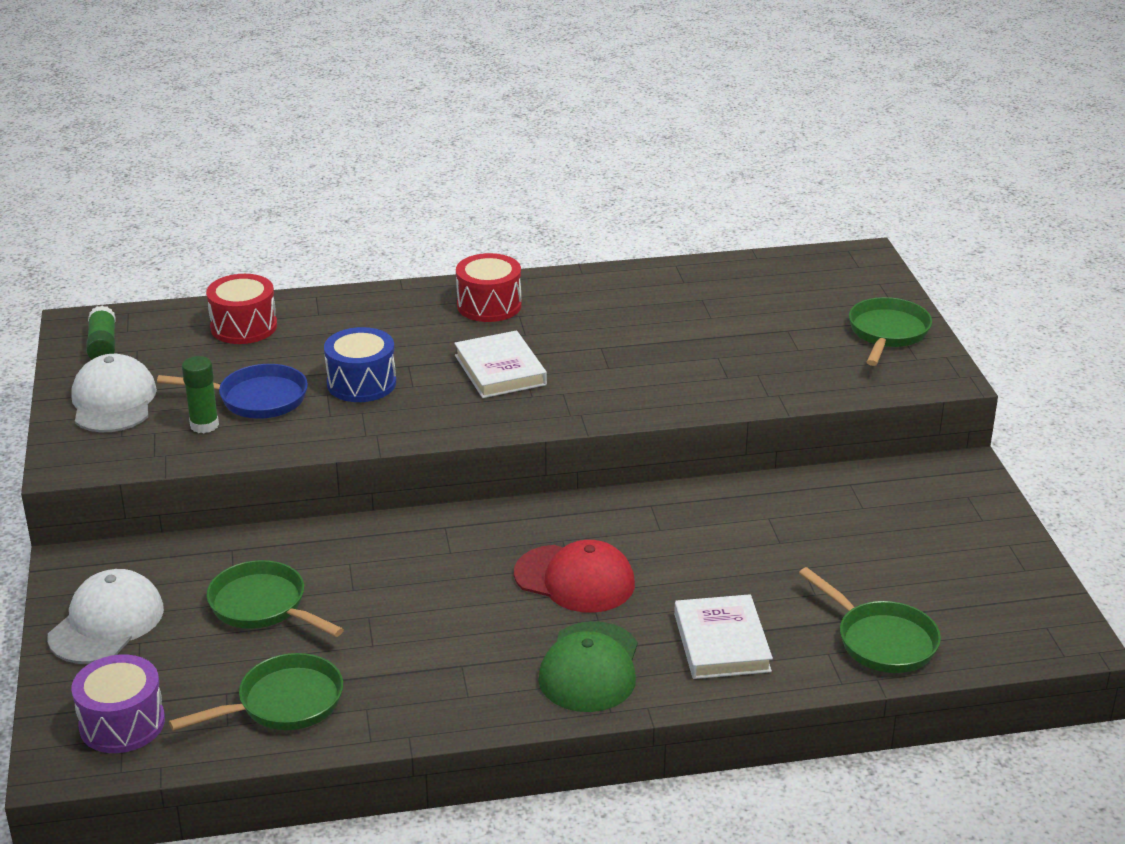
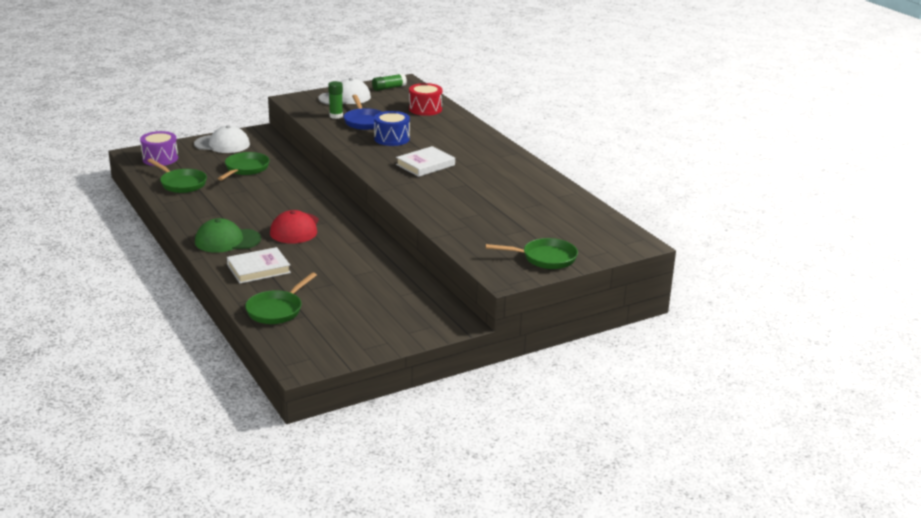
camera: 70 degrees right, 5 degrees down
(489, 305) = (488, 154): red drum -> none

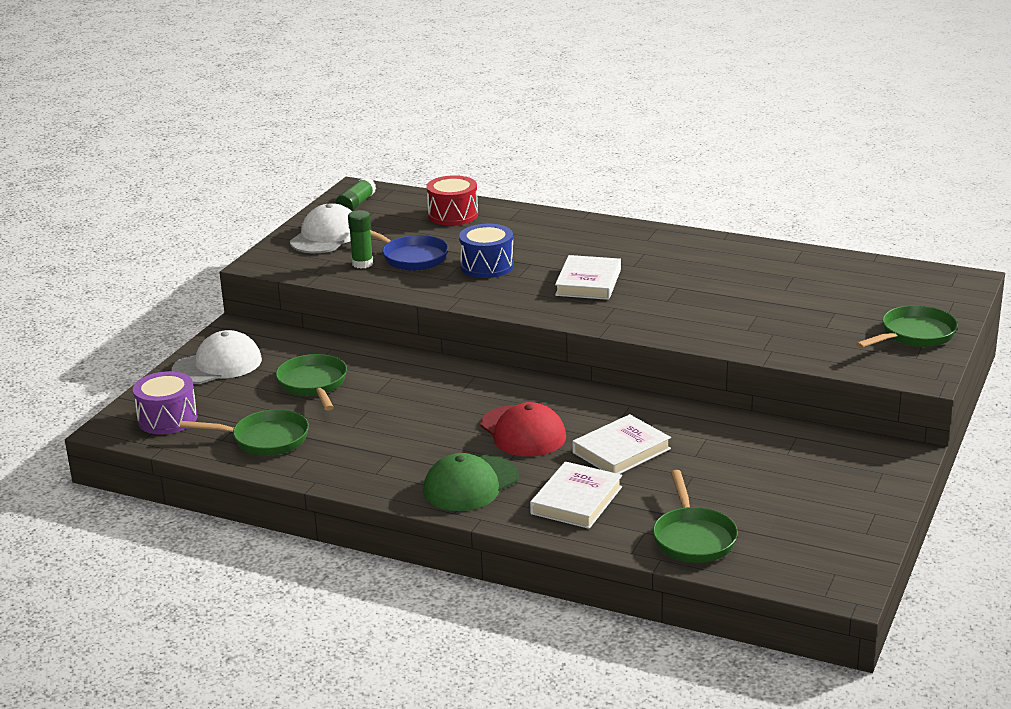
camera: 35 degrees left, 0 degrees up
(323, 257) = (621, 451): none -> white book

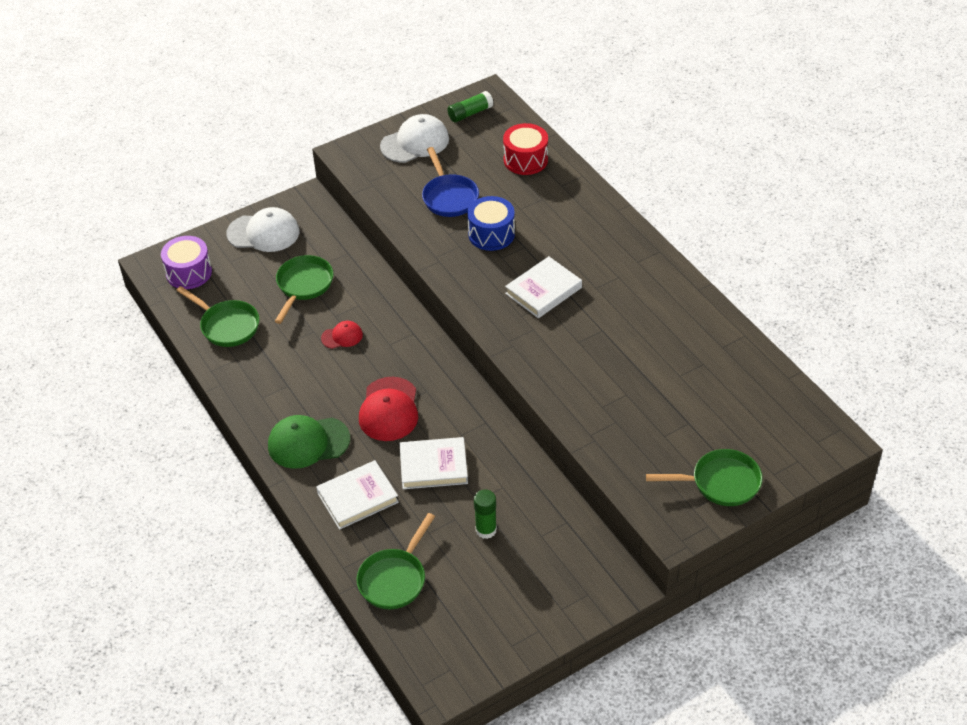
camera: 35 degrees right, 20 degrees up
(362, 264) = (410, 187): green glue stick -> green glue stick (486, 530)
(404, 403) = (342, 336): none -> red cap

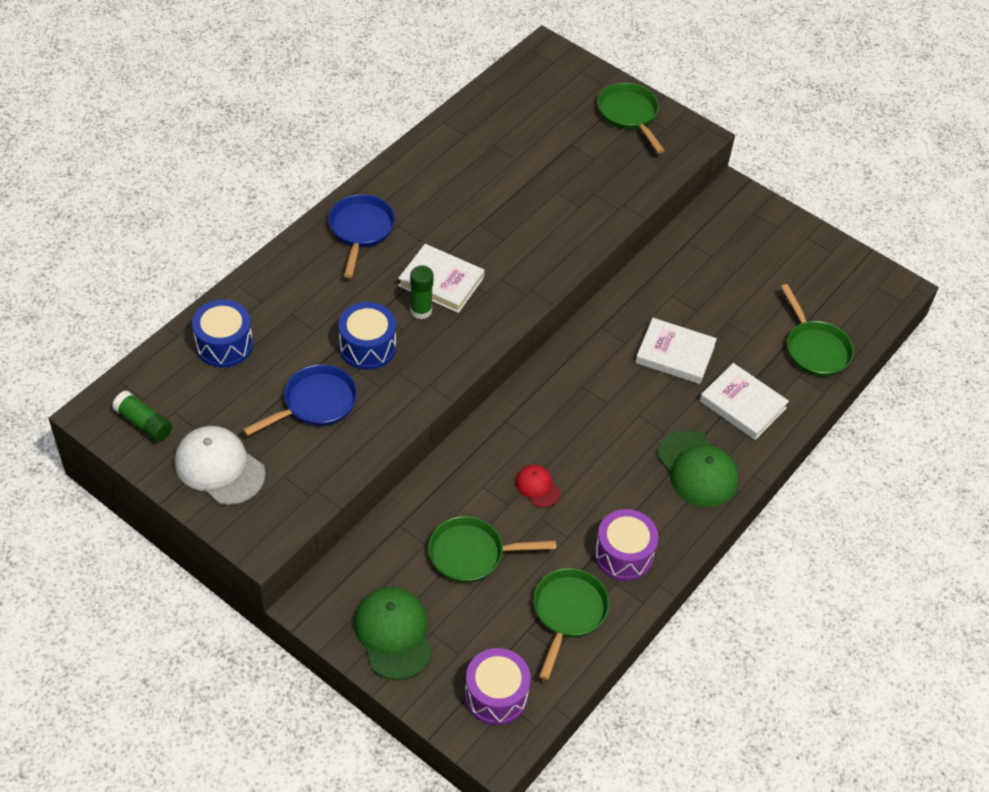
camera: 115 degrees left, 5 degrees up
(256, 371) = (623, 554): none -> purple drum
(263, 233) = (393, 634): white cap -> green cap
(389, 409) = (621, 411): red cap -> none
(394, 579) = (815, 349): green pan -> green pan turned 60 degrees clockwise
(433, 466) = (675, 354): white book -> white book turned 45 degrees counterclockwise
(486, 530) = (726, 296): green glue stick -> green glue stick (421, 310)
(525, 160) = (224, 345): red drum -> blue drum
(620, 253) = (361, 230): none -> blue pan

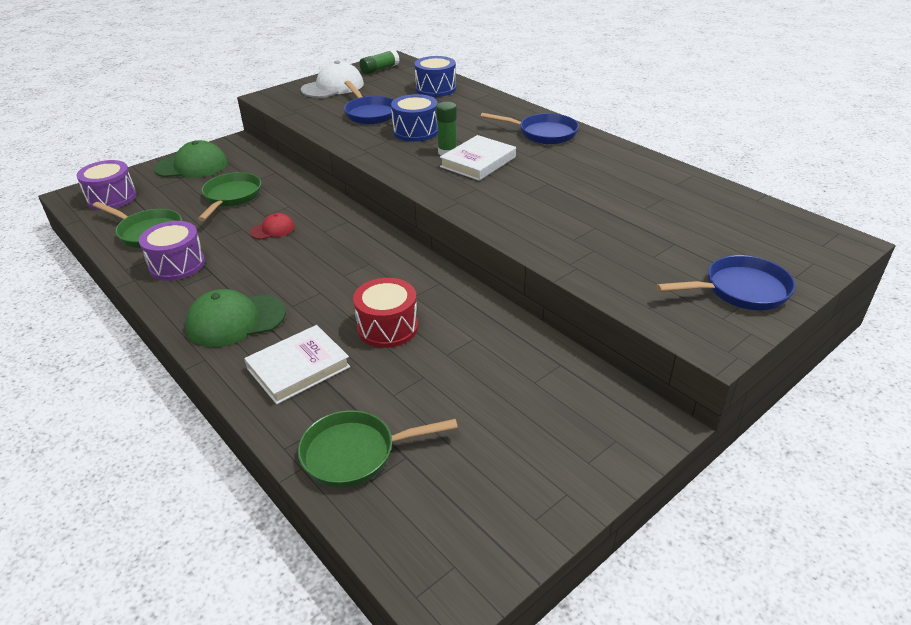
camera: 105 degrees right, 15 degrees down
(629, 115) = (741, 290): green pan -> blue pan
(675, 354) = (387, 327): white book -> red drum

